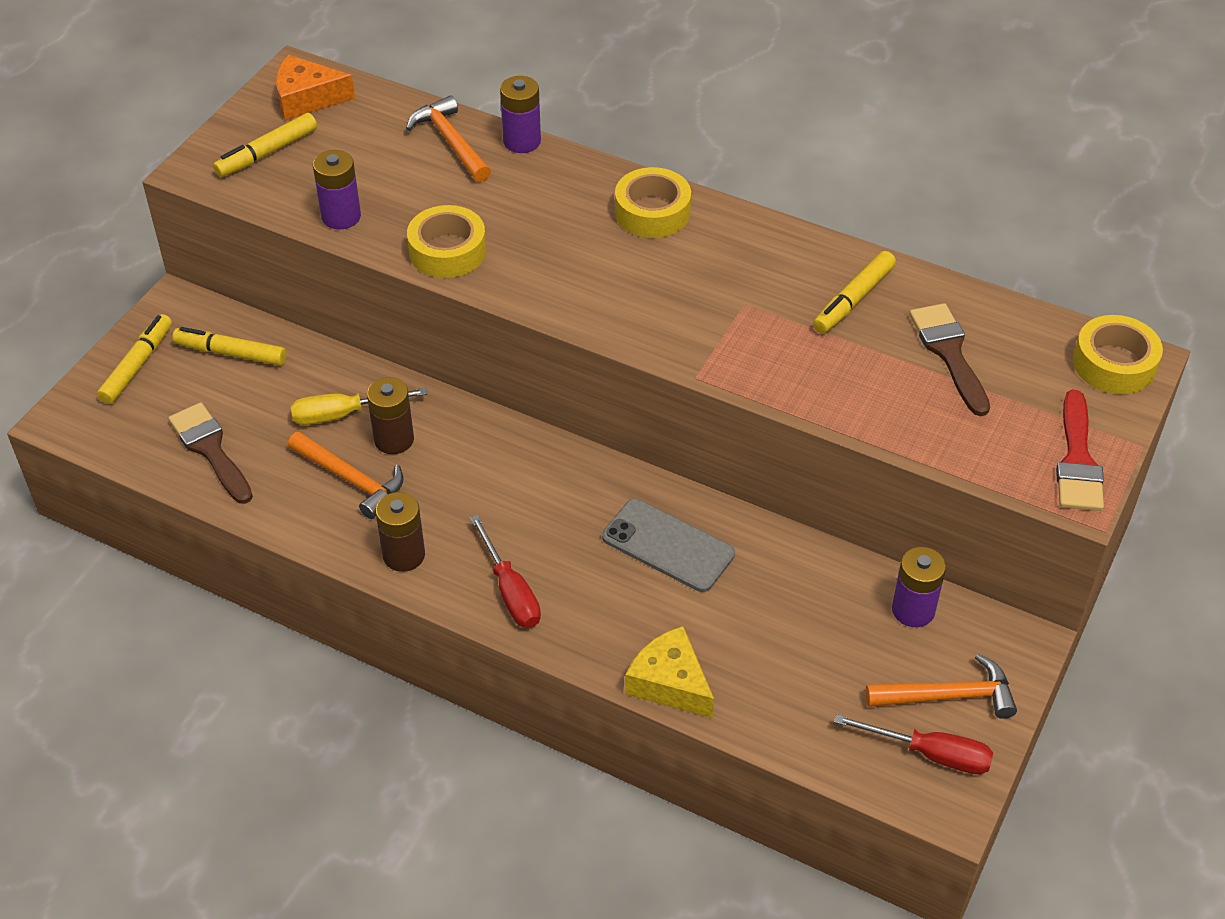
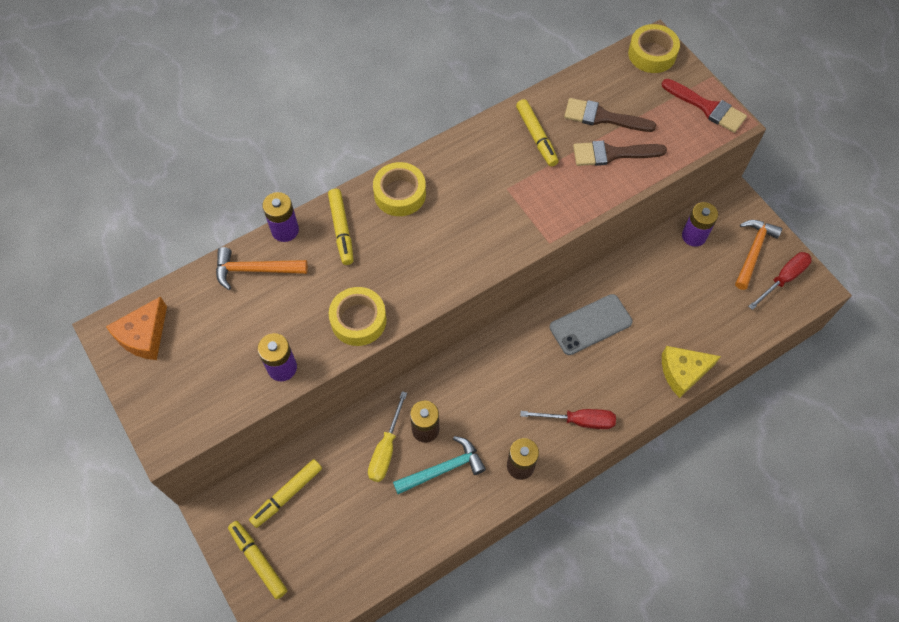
camera: 60 degrees left, 15 degrees up
(210, 449) = (366, 543): brown brush -> brown brush (612, 154)
(267, 153) = (183, 386): yellow marker -> yellow marker (341, 230)
(351, 479) = (443, 469): orange hammer -> turquoise hammer

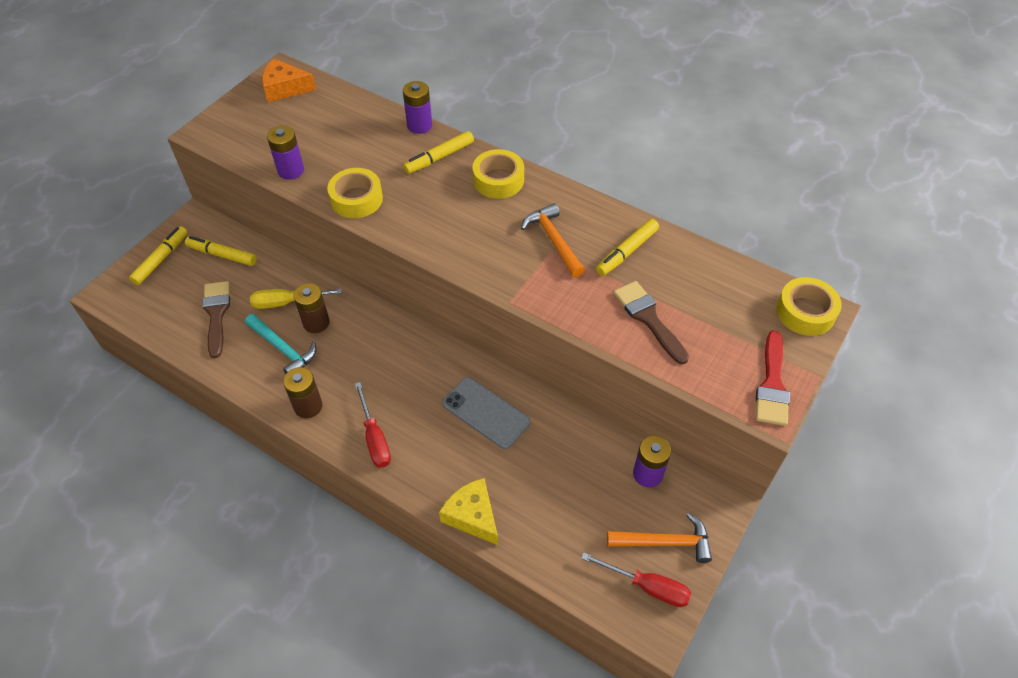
camera: 65 degrees right, 10 degrees down
(255, 270) = (373, 123): orange hammer -> orange hammer (553, 240)
(603, 117) = (689, 296): brown brush -> brown brush (216, 314)

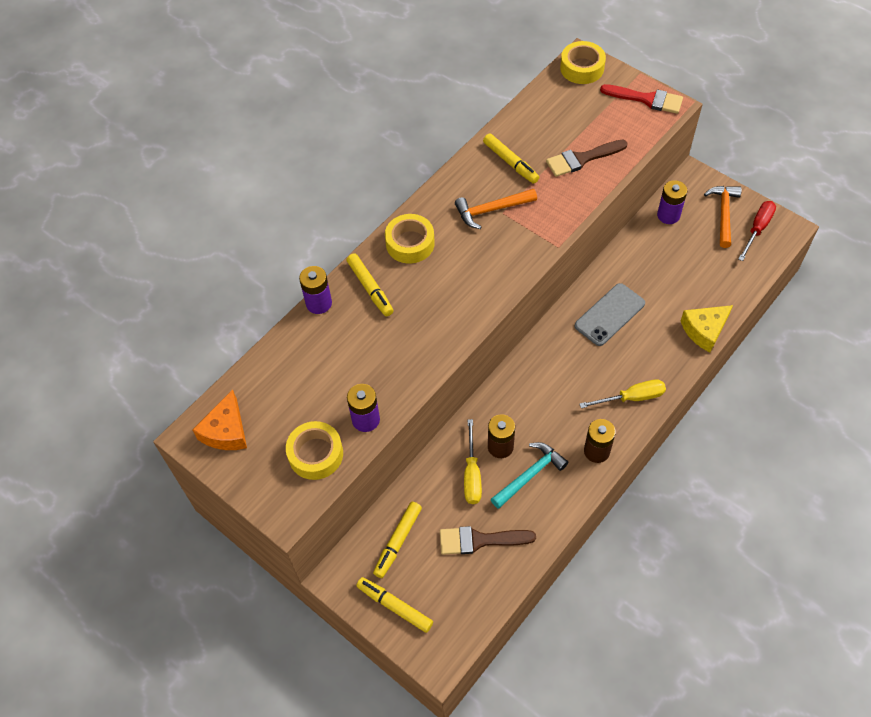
camera: 80 degrees left, 5 degrees up
(356, 199) = (417, 359): yellow tape -> yellow tape (315, 454)
(374, 438) = (632, 398): red screwdriver -> yellow screwdriver

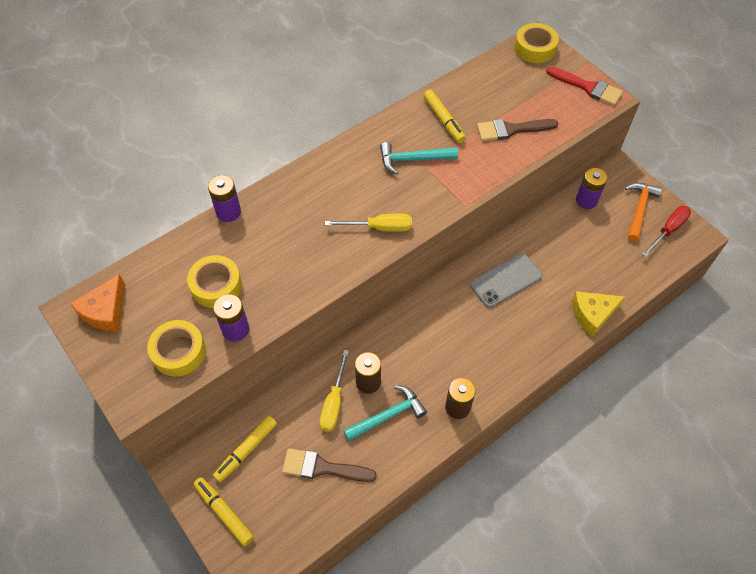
camera: 10 degrees right, 0 degrees up
(370, 288) = (279, 208): yellow marker -> none
(410, 243) = (328, 175): yellow tape -> yellow tape (216, 286)
(491, 210) = (413, 159): orange hammer -> turquoise hammer
(632, 398) = (505, 363): yellow screwdriver -> yellow screwdriver (379, 227)

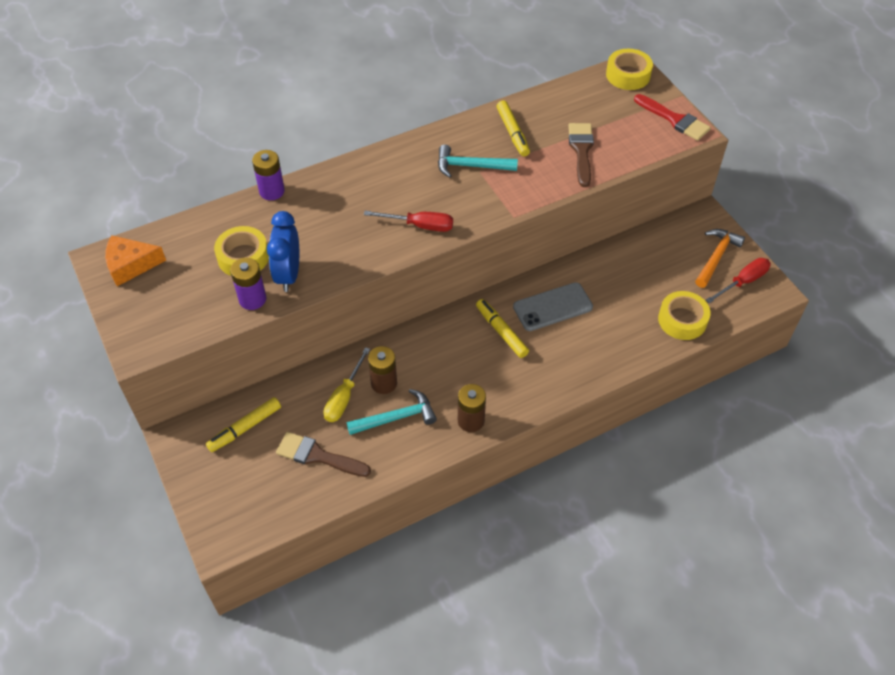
camera: 10 degrees right, 5 degrees down
(105, 311) = (131, 265): orange cheese -> orange cheese turned 45 degrees clockwise
(179, 352) = (192, 311): yellow tape -> yellow tape (682, 320)
(224, 512) = (209, 481): yellow marker -> yellow marker (501, 331)
(265, 298) = (288, 275): none -> blue clock
(379, 227) = (420, 226): yellow screwdriver -> red screwdriver
(511, 129) = (581, 150): brown brush -> brown brush turned 90 degrees clockwise
(586, 200) = (660, 240): purple battery -> none
(592, 314) = (637, 353): yellow cheese -> none

